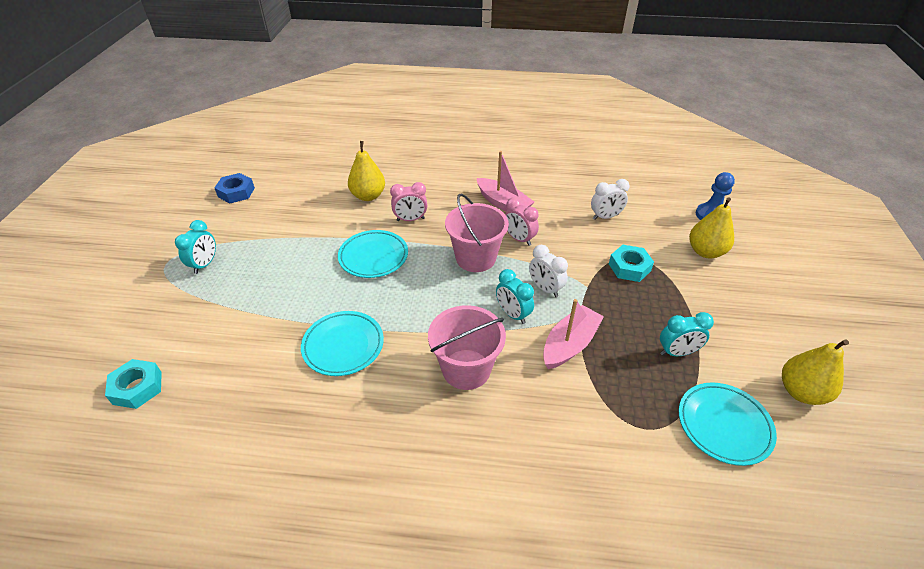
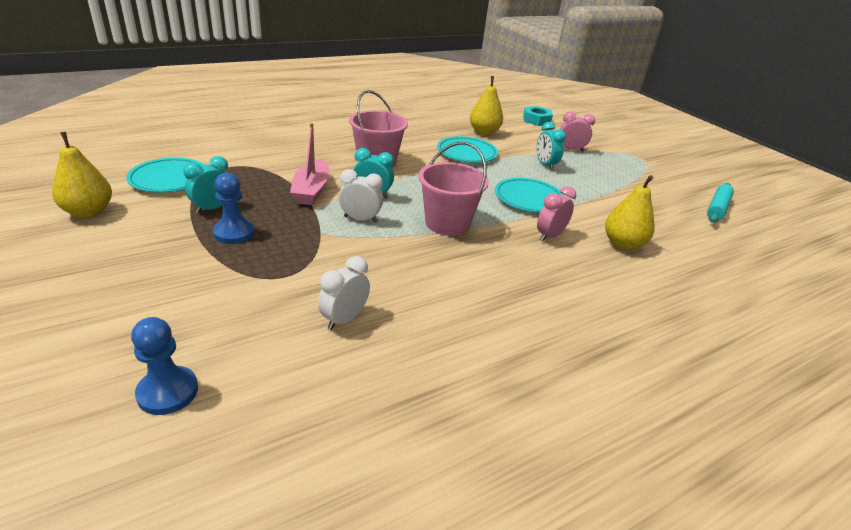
camera: 140 degrees right, 10 degrees down
(205, 264) = (620, 163): turquoise clock -> turquoise clock (545, 165)
(236, 192) = (717, 208): blue nut -> turquoise rolling pin
(503, 203) = (486, 288): pink boat -> none
(519, 239) = (426, 253): pink clock -> pink clock (571, 150)
(629, 267) = (283, 264): turquoise nut -> none
(661, 312) = (234, 233): none -> blue pawn
(705, 252) = (180, 317): yellow pear -> yellow pear (484, 132)

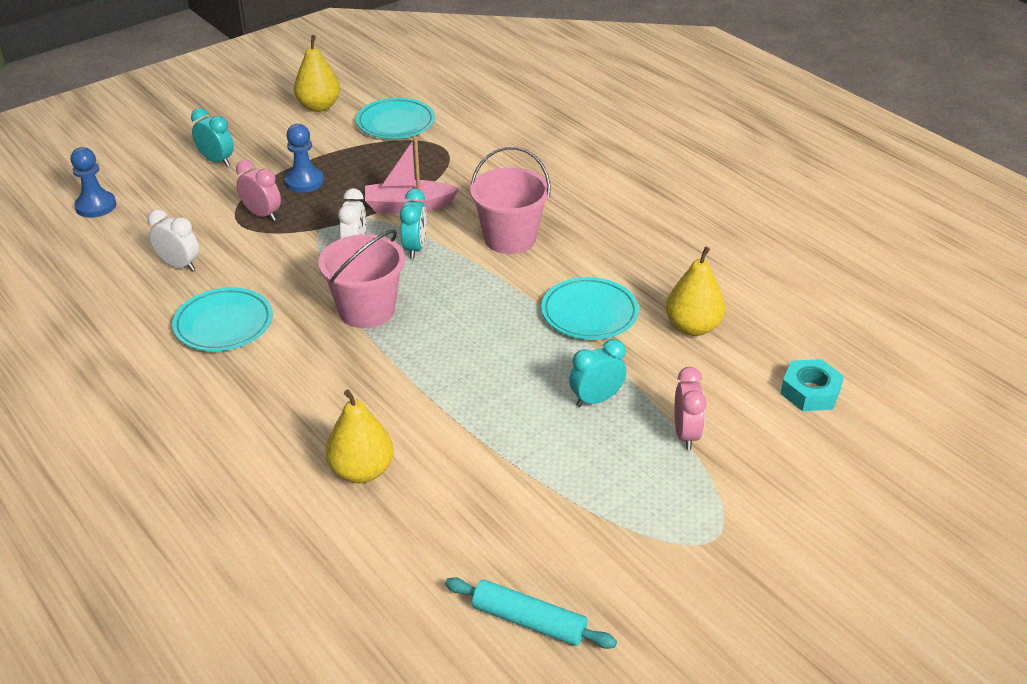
camera: 85 degrees right, 5 degrees up
(212, 208) = (346, 160): turquoise clock -> turquoise clock (217, 161)
(528, 199) = (462, 379): turquoise plate -> turquoise plate (224, 324)
(549, 236) = (362, 398): pink clock -> pink clock (262, 214)

